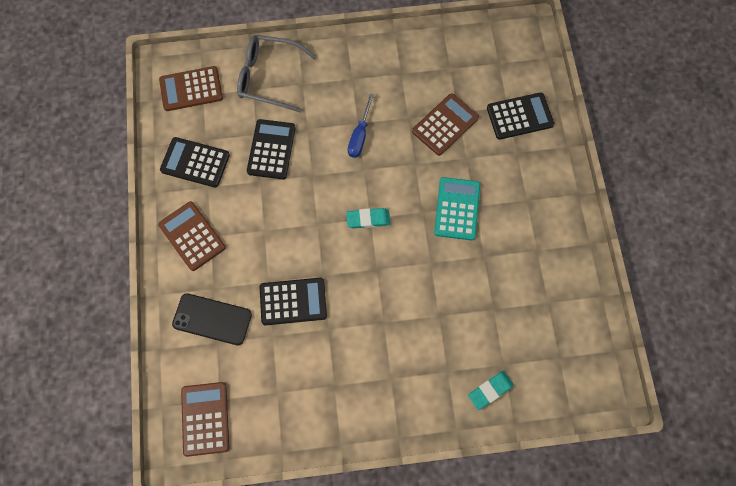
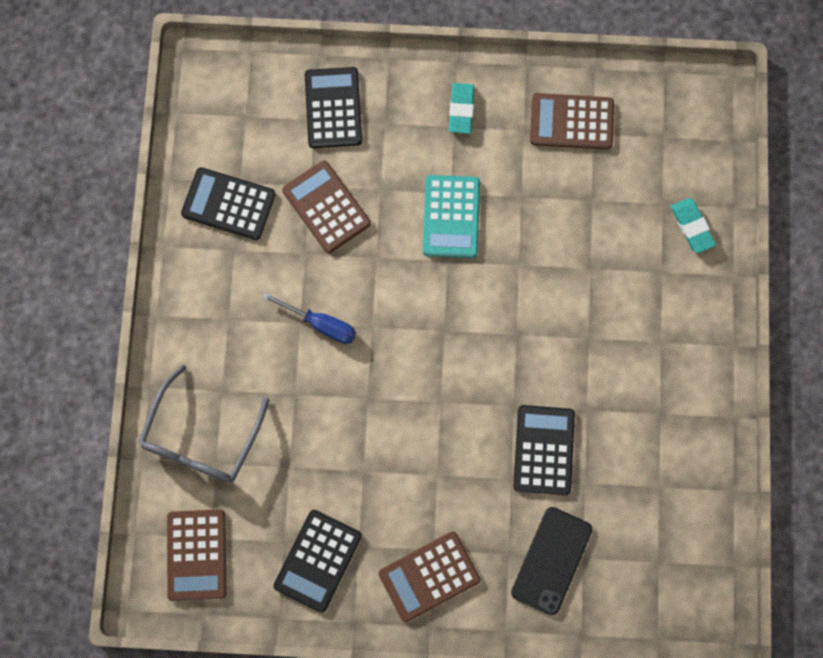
camera: 80 degrees left, 5 degrees up
(205, 418) = (680, 584): brown calculator -> brown calculator (571, 122)
(271, 149) = (318, 449): black calculator -> black calculator (228, 204)
(368, 219) = (446, 334): turquoise eraser -> turquoise eraser (461, 110)
(457, 209) = (451, 217): turquoise calculator -> turquoise calculator turned 105 degrees counterclockwise

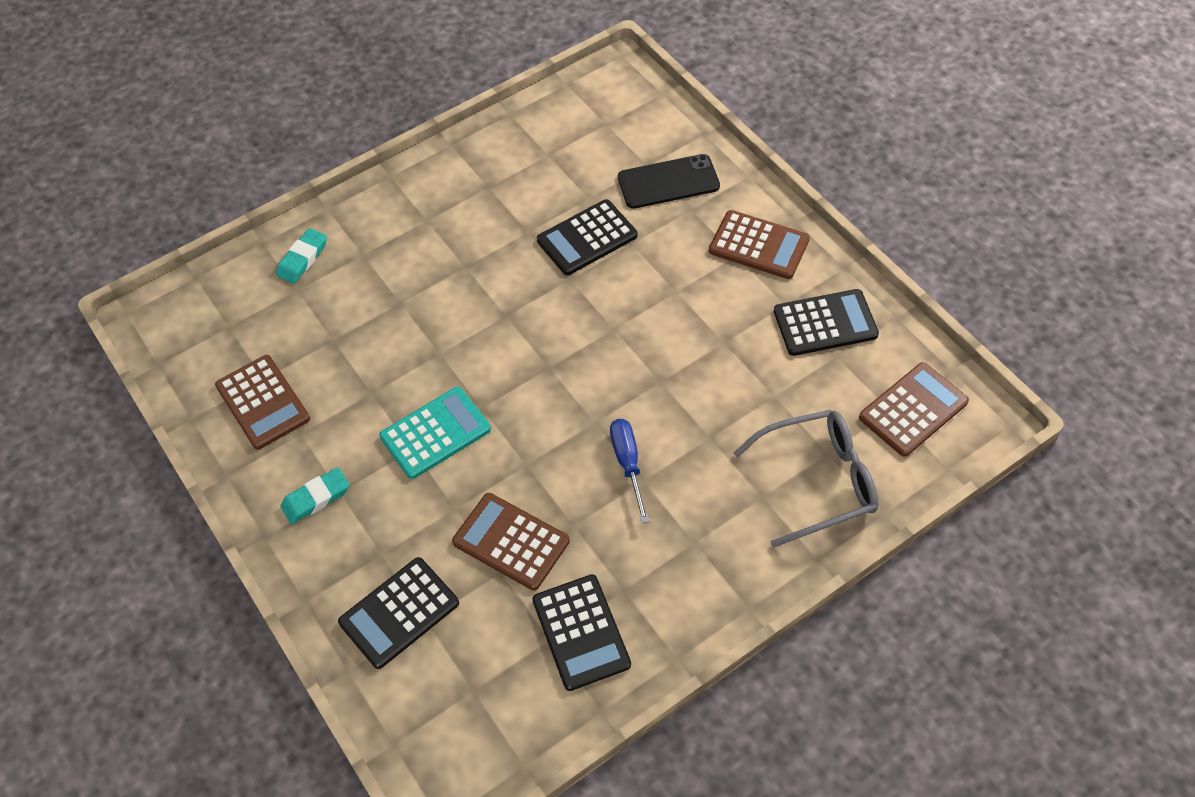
camera: 125 degrees left, 20 degrees down
(326, 207) = (511, 542): brown calculator -> brown calculator turned 105 degrees clockwise

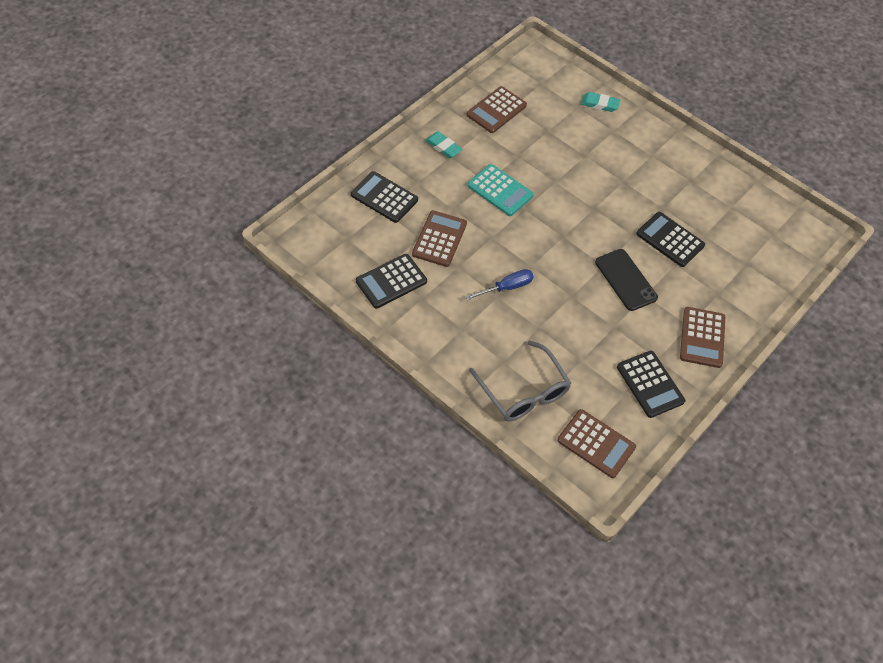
camera: 70 degrees right, 0 degrees up
(668, 182) = (736, 277): black phone -> black phone (625, 280)

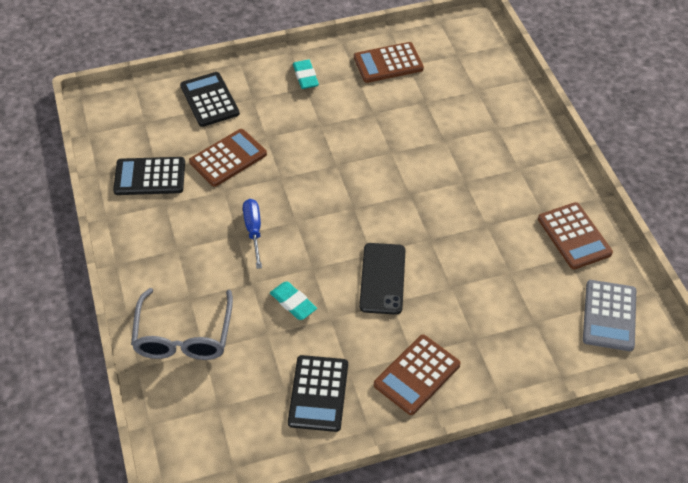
camera: 35 degrees right, 5 degrees down
(500, 190) = (326, 138): turquoise calculator -> none
(506, 287) = (253, 231): blue screwdriver -> blue screwdriver turned 105 degrees counterclockwise
(596, 444) = (211, 423): brown calculator -> brown calculator (574, 236)
(599, 104) = (503, 97): turquoise eraser -> turquoise eraser (293, 303)
(670, 240) = (466, 260): black calculator -> none
(787, 236) = (609, 316): none -> grey calculator

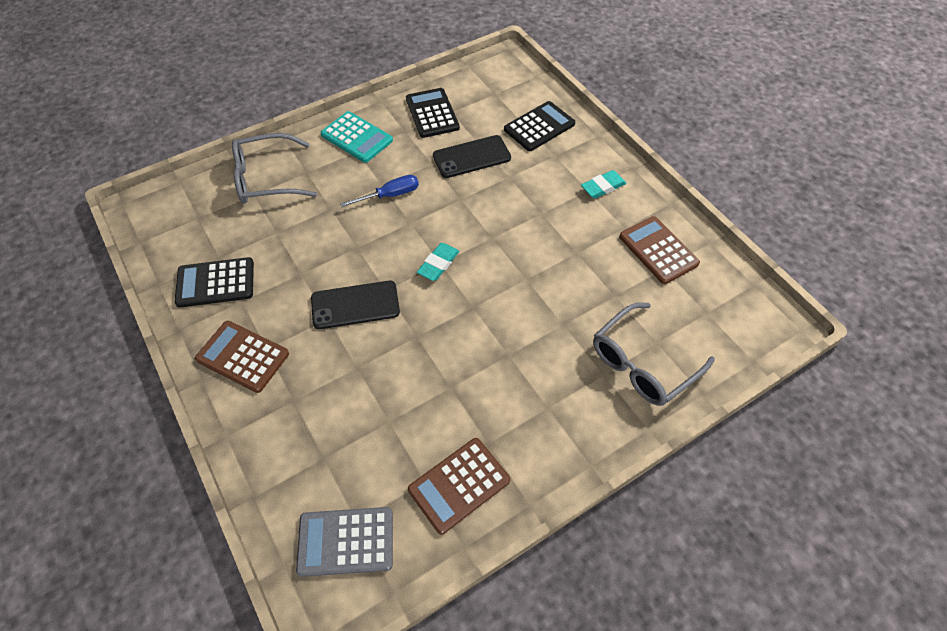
camera: 75 degrees right, 5 degrees up
(156, 246) = (357, 137): none -> turquoise calculator
(228, 158) = (471, 157): brown calculator -> black phone
(293, 303) = (313, 242): turquoise eraser -> turquoise eraser (438, 264)
(493, 103) = (643, 363): none -> grey glasses

